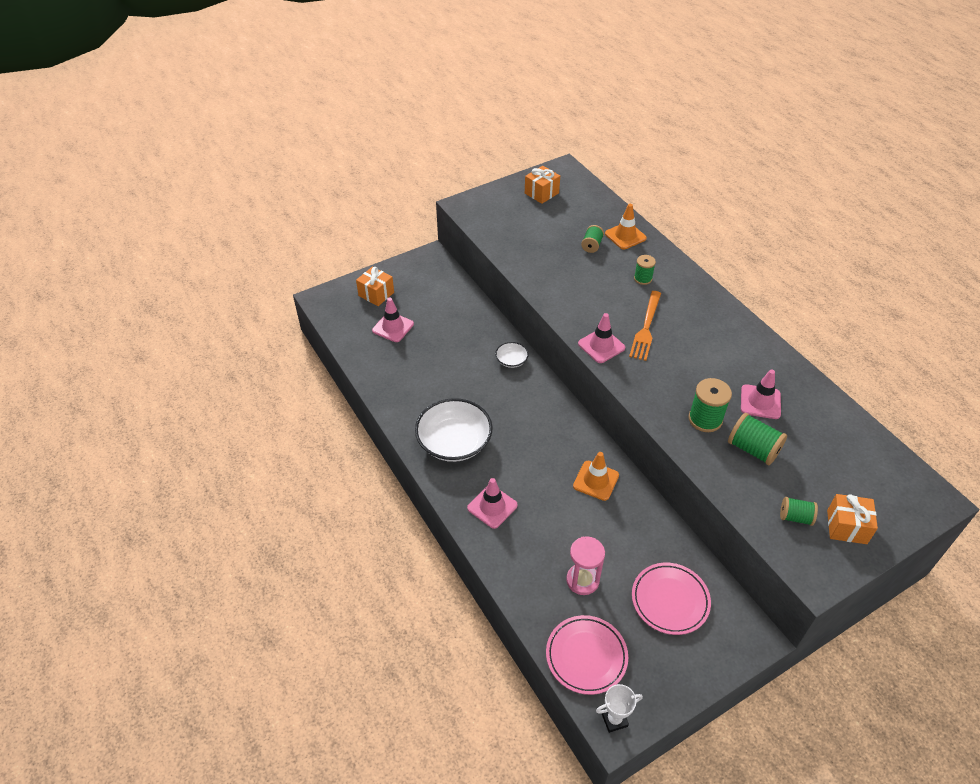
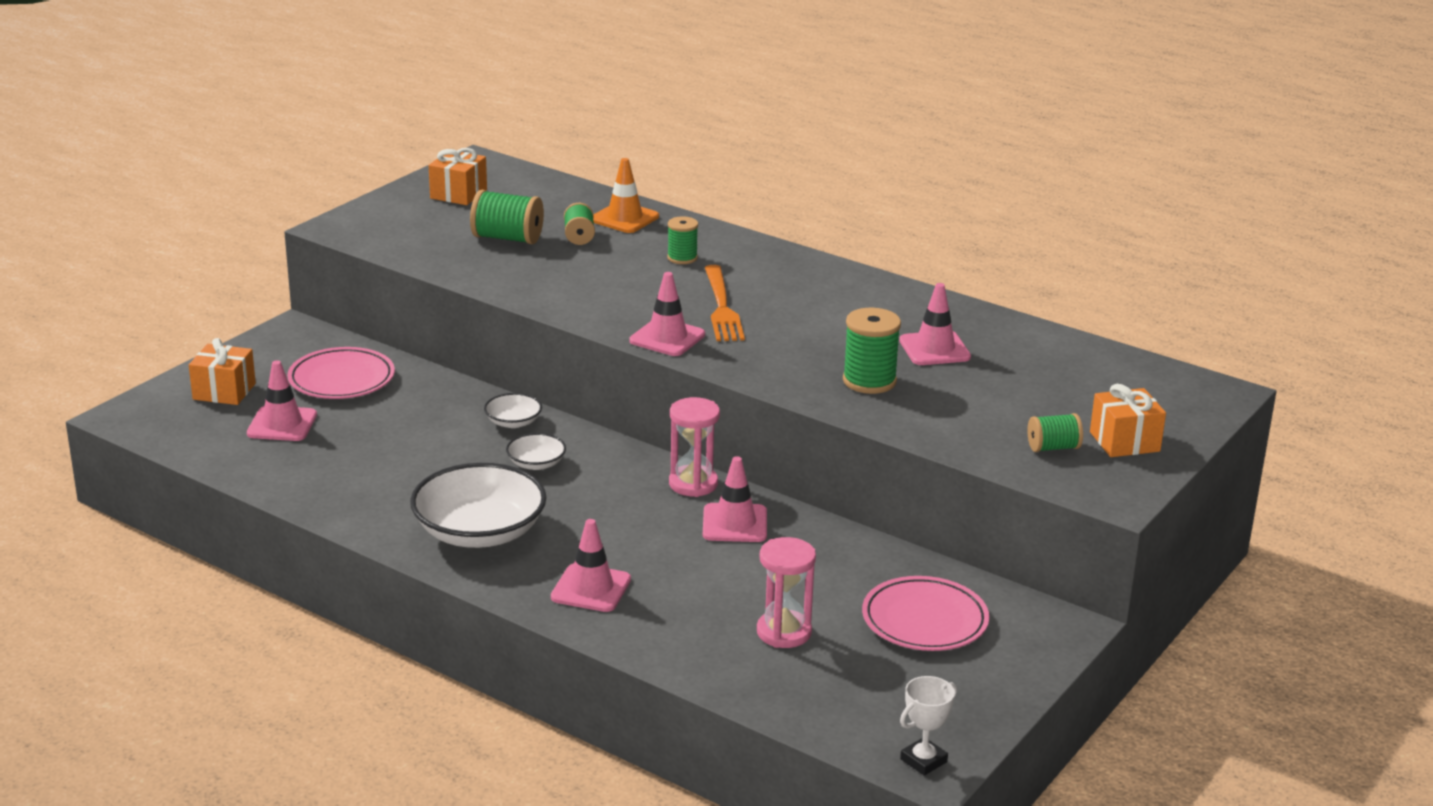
camera: 25 degrees left, 20 degrees down
(508, 397) = (536, 463): none -> white bowl
(586, 656) = (841, 708): pink plate -> pink plate (341, 379)
(587, 440) = (693, 484): none -> pink hourglass
(596, 480) = (735, 523): orange traffic cone -> pink traffic cone
(753, 449) = (954, 396): green spool -> green spool (507, 238)

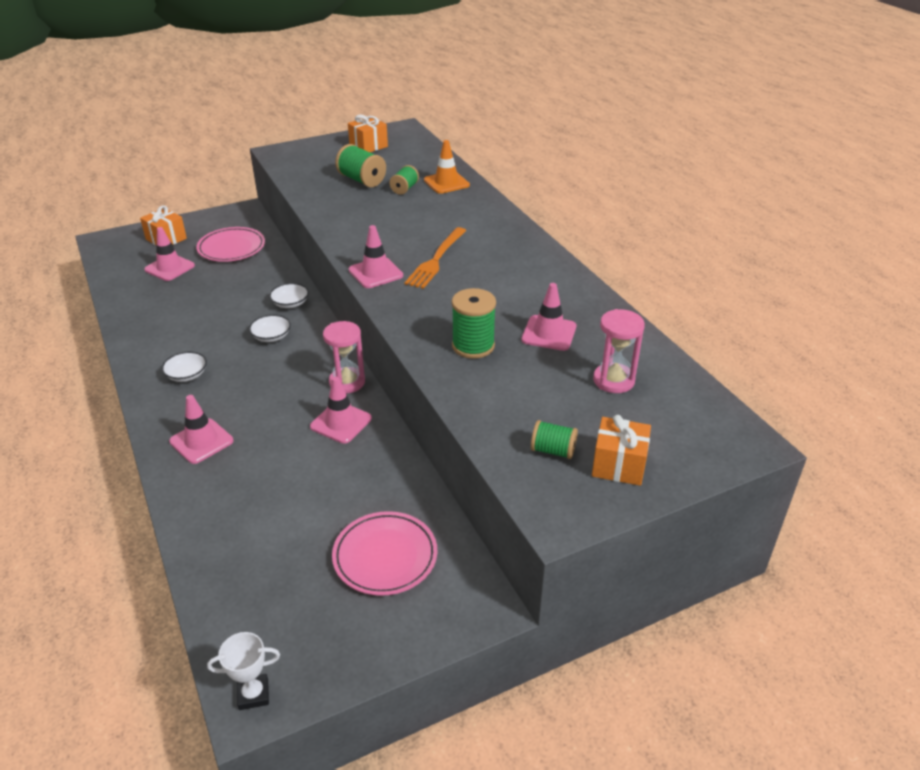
camera: 30 degrees right, 10 degrees up
(479, 532) = (186, 375): white bowl -> white bowl, size x0.47
(682, 258) = (451, 218): green spool -> none
(784, 632) = (280, 526): pink hourglass -> pink hourglass (613, 380)

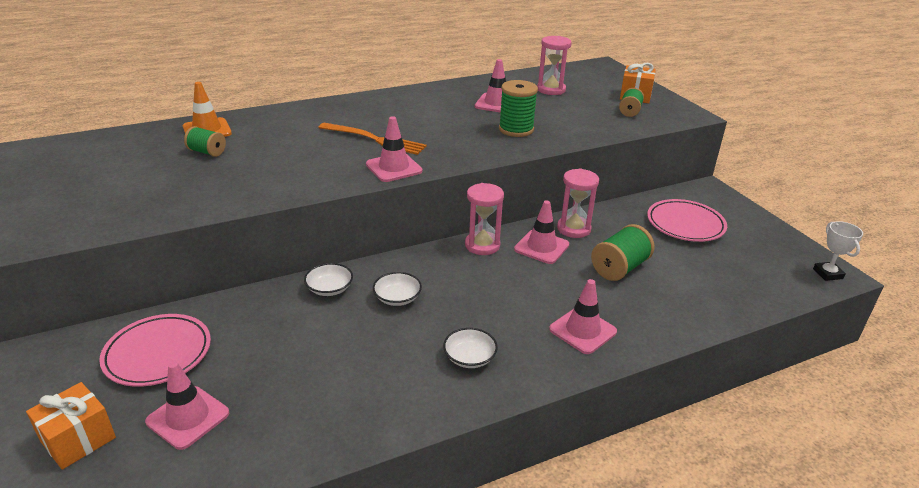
camera: 90 degrees left, 5 degrees down
(362, 180) = (164, 177): green spool -> green spool (619, 268)
(368, 146) = (57, 173): orange gift -> none
(376, 450) = (573, 229): none -> pink hourglass

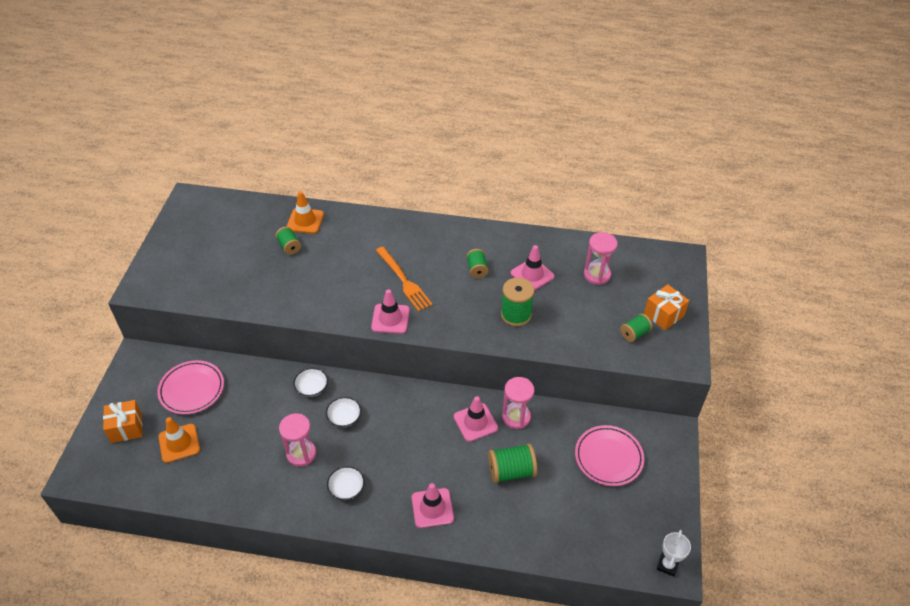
camera: 35 degrees right, 15 degrees up
(188, 417) = (179, 443): pink traffic cone -> orange traffic cone
(440, 114) = (477, 269): none -> green spool
(482, 245) = (436, 399): pink hourglass -> pink hourglass (301, 454)

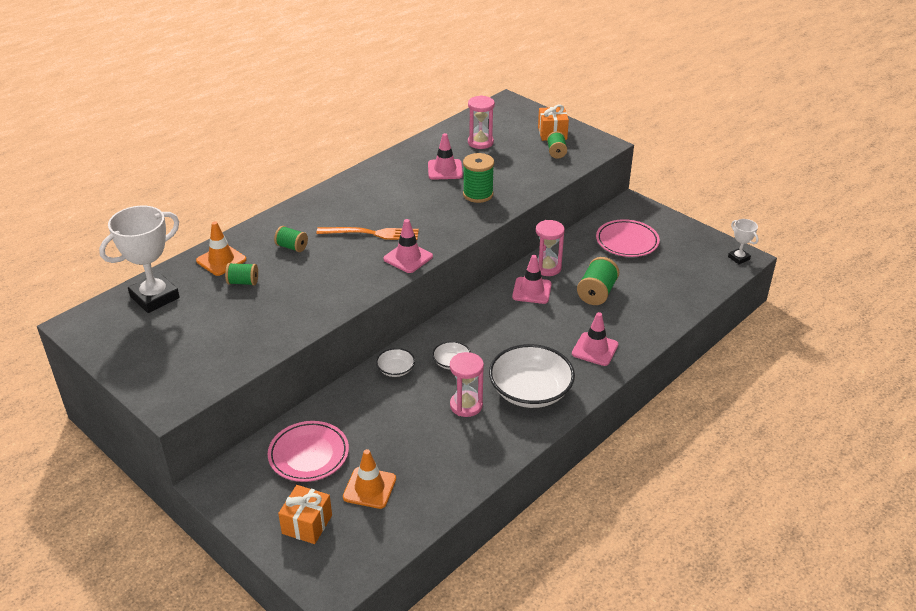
camera: 55 degrees left, 10 degrees down
(241, 215) = (155, 297): none -> white trophy
(346, 488) = (530, 391): white bowl -> white bowl, size x2.12
(477, 269) = (406, 192): green spool -> green spool (292, 247)

